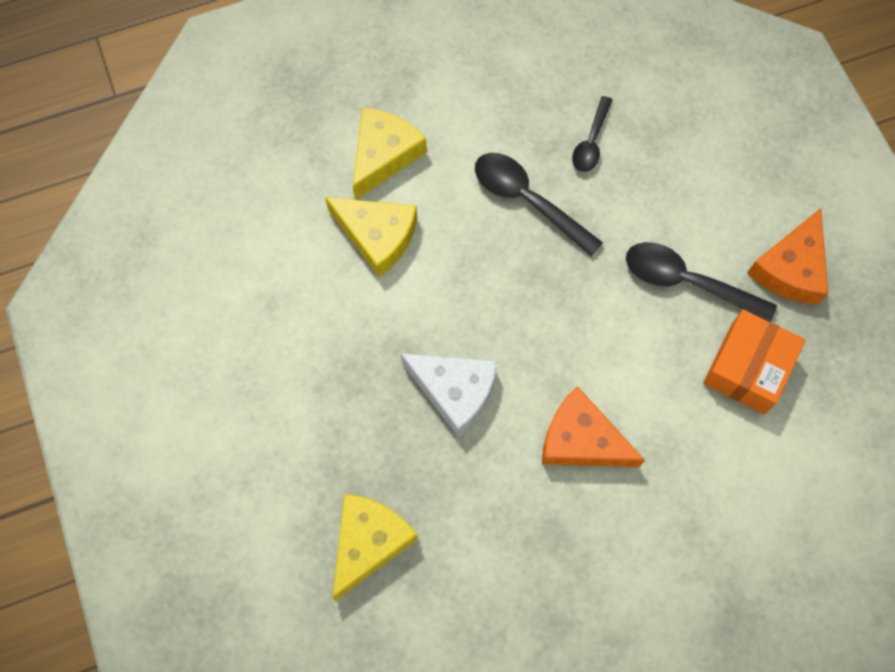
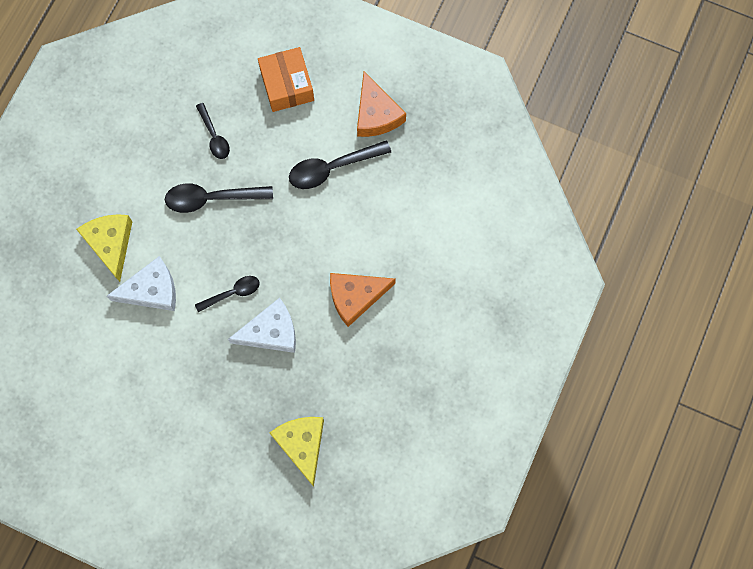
camera: 45 degrees left, 5 degrees up
(377, 236) = (152, 290): yellow cheese -> white cheese
(455, 314) = (232, 293): none -> black spoon
(747, 368) = (401, 185): orange box -> orange box (287, 85)

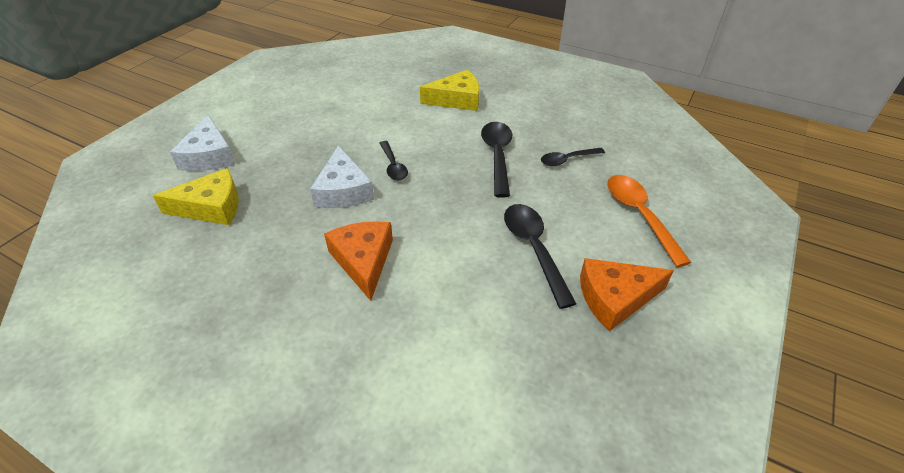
camera: 95 degrees right, 30 degrees down
(152, 290) = (408, 119): white cheese -> white cheese (209, 156)
(287, 85) = (639, 215): orange box -> orange spoon

